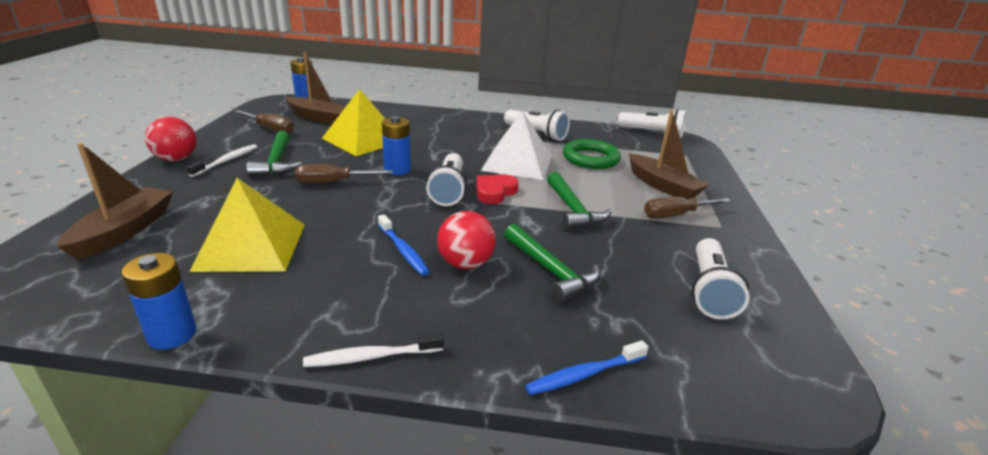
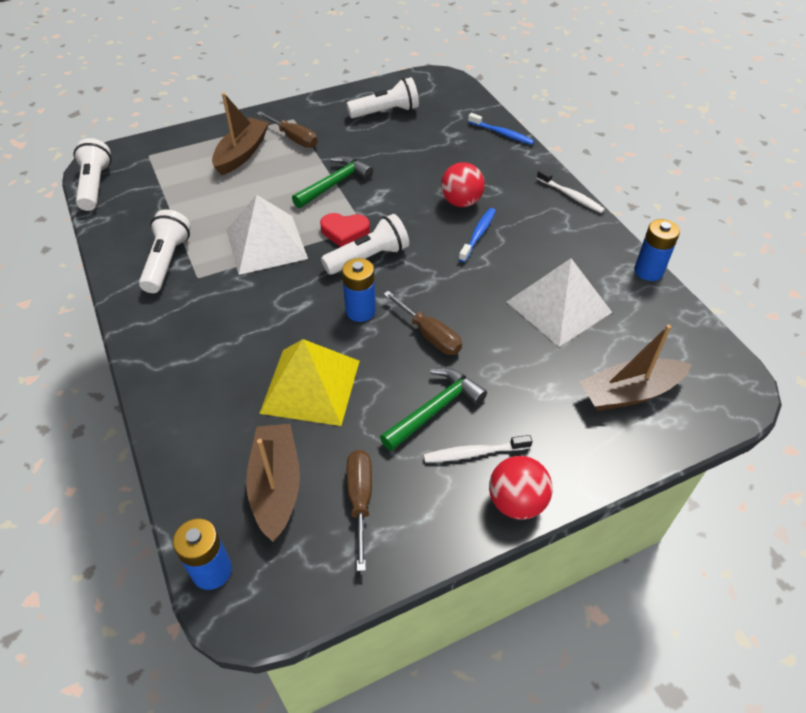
camera: 120 degrees left, 20 degrees up
(251, 246) = (559, 307): yellow pyramid -> white pyramid
(550, 271) = (429, 168): green hammer -> none
(590, 158) = (212, 205): green ring -> none

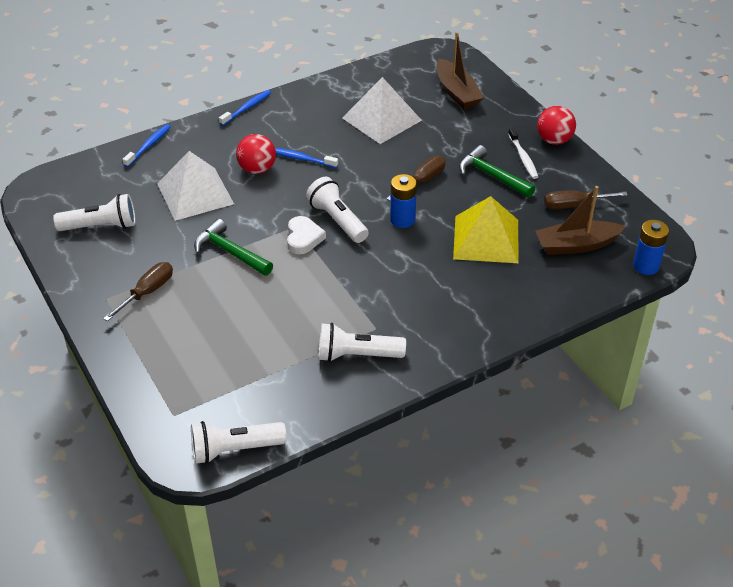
camera: 95 degrees left, 5 degrees down
(242, 153) = (174, 331): brown boat -> none
(266, 244) = (325, 288): white pyramid -> white pyramid (195, 193)
(344, 232) = (303, 238): red heart -> white heart
(386, 112) = (101, 226): white flashlight -> white flashlight turned 105 degrees clockwise
(571, 196) = (247, 108): white toothbrush -> blue toothbrush
(648, 271) = (337, 76): blue battery -> none

